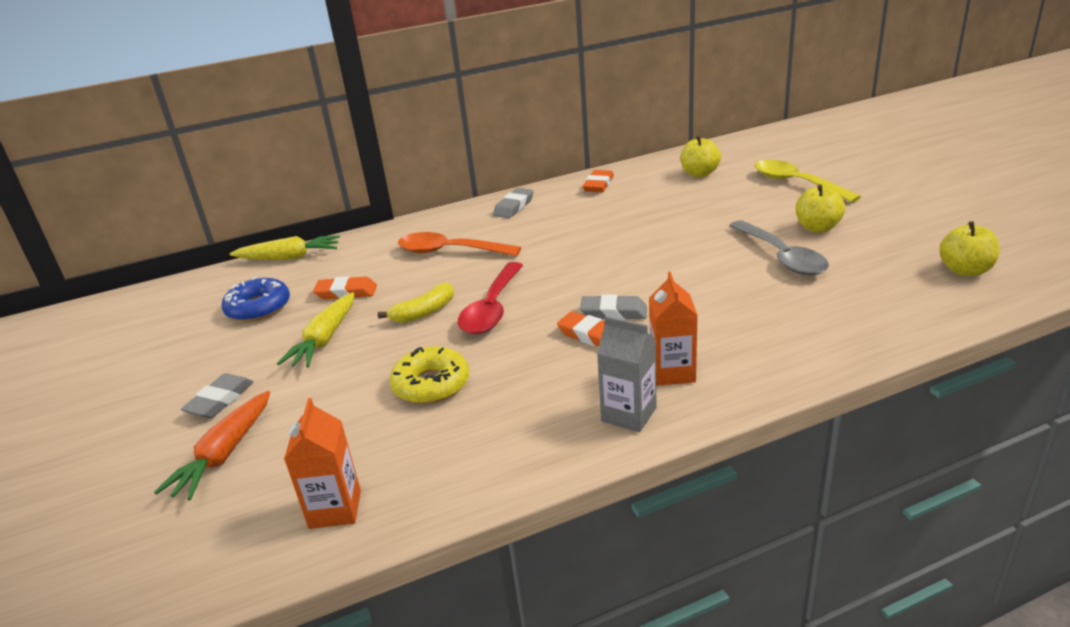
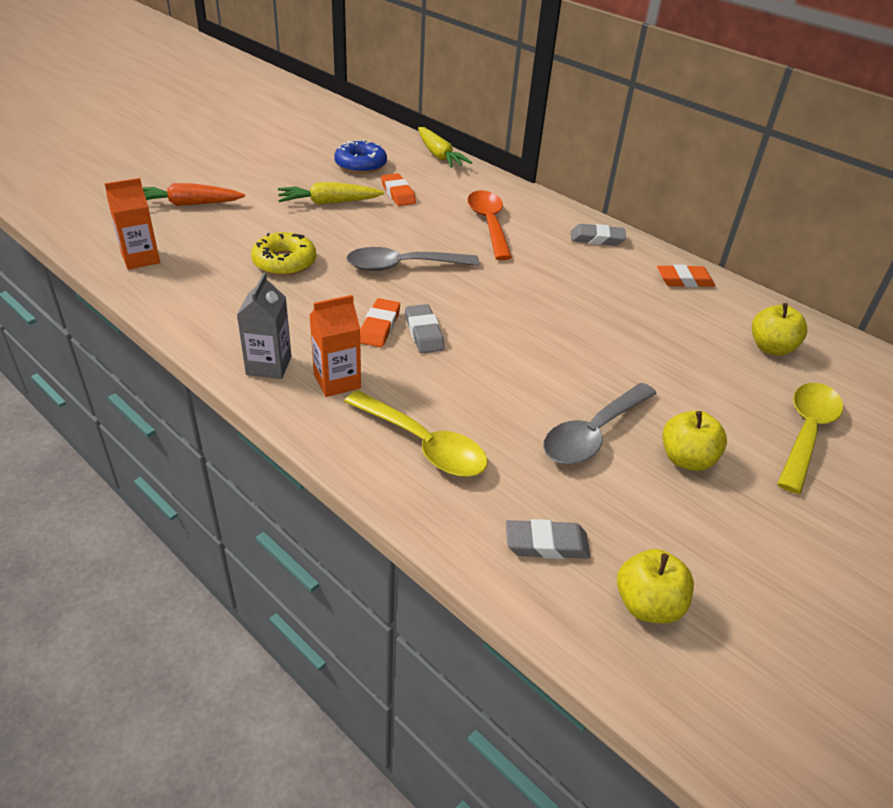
camera: 60 degrees right, 10 degrees up
(220, 400) = (244, 185): grey eraser -> grey eraser (546, 544)
(424, 312) = (383, 235): yellow banana -> none
(492, 308) = (403, 266): red spoon -> grey spoon
(780, 336) = (423, 445): none -> yellow spoon

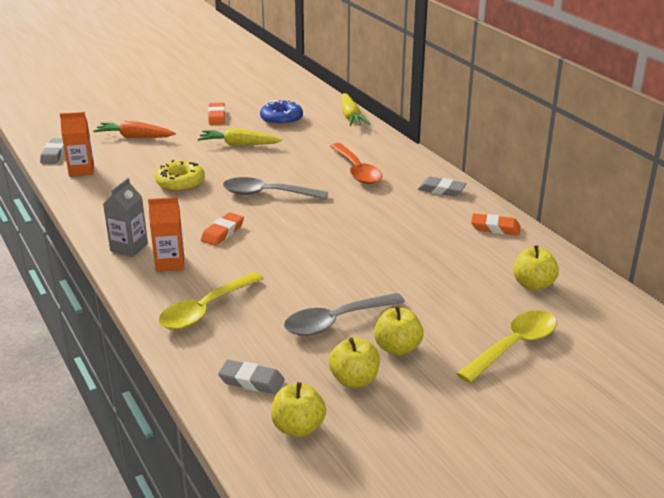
camera: 20 degrees right, 10 degrees down
(398, 193) = (297, 142): orange eraser -> orange eraser (217, 117)
(423, 445) = (205, 310): yellow spoon -> yellow spoon turned 75 degrees clockwise
(424, 333) = (253, 240): grey eraser -> grey eraser (54, 154)
(489, 224) = (357, 171): orange spoon -> orange spoon turned 150 degrees clockwise
(667, 516) = (354, 380): none -> yellow apple

